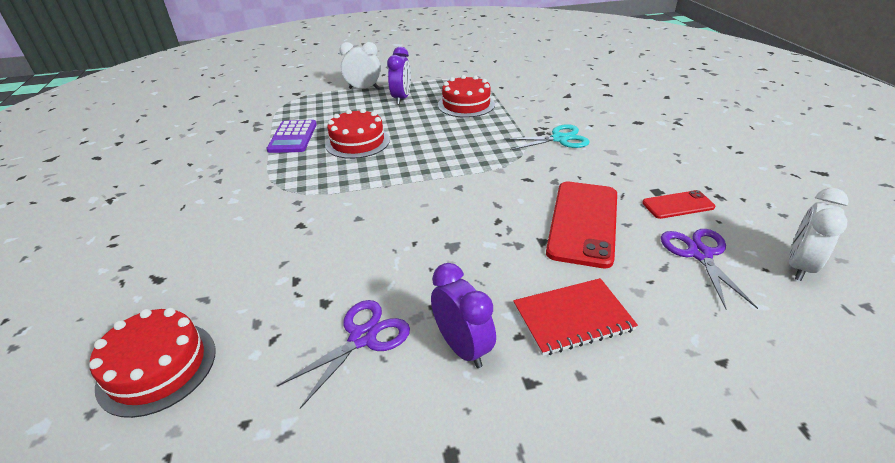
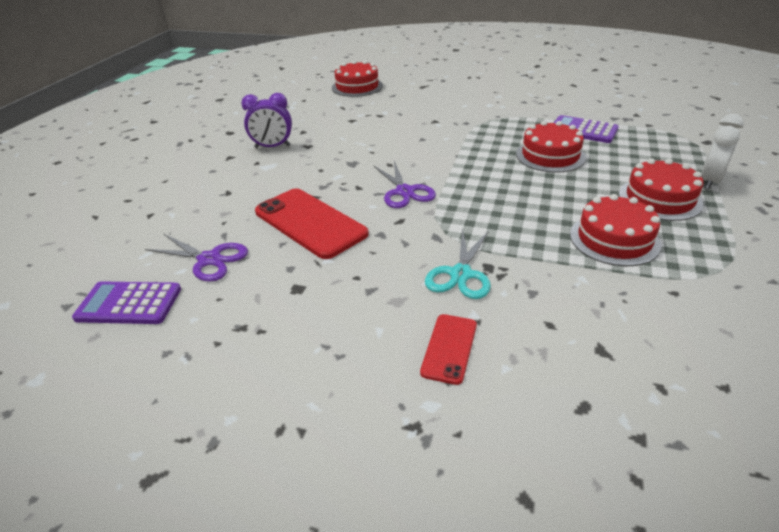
camera: 120 degrees right, 0 degrees up
(362, 338) = (314, 125): purple scissors -> purple scissors (404, 192)
(401, 98) = (659, 199): purple clock -> red cake
(572, 318) = (242, 182): red notebook -> none
(678, 205) = (265, 288): red phone -> red phone (449, 348)
(799, 266) = (129, 303): white clock -> purple calculator

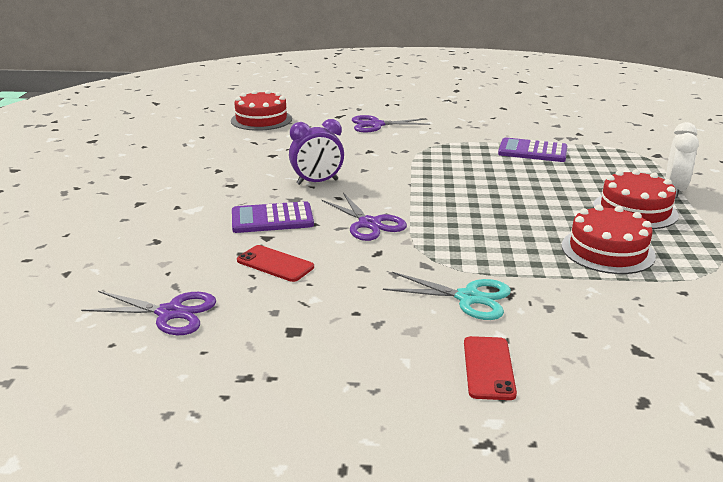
camera: 15 degrees left, 10 degrees down
(129, 303) = (91, 370): purple calculator -> purple calculator (272, 219)
(272, 147) = (188, 188): purple clock -> purple clock (317, 182)
(310, 223) = (275, 264): red phone -> red phone, size x0.53
(451, 96) = (376, 125): none -> purple scissors
(460, 274) = (468, 298): turquoise scissors -> turquoise scissors turned 75 degrees counterclockwise
(550, 156) = (509, 178): red cake -> none

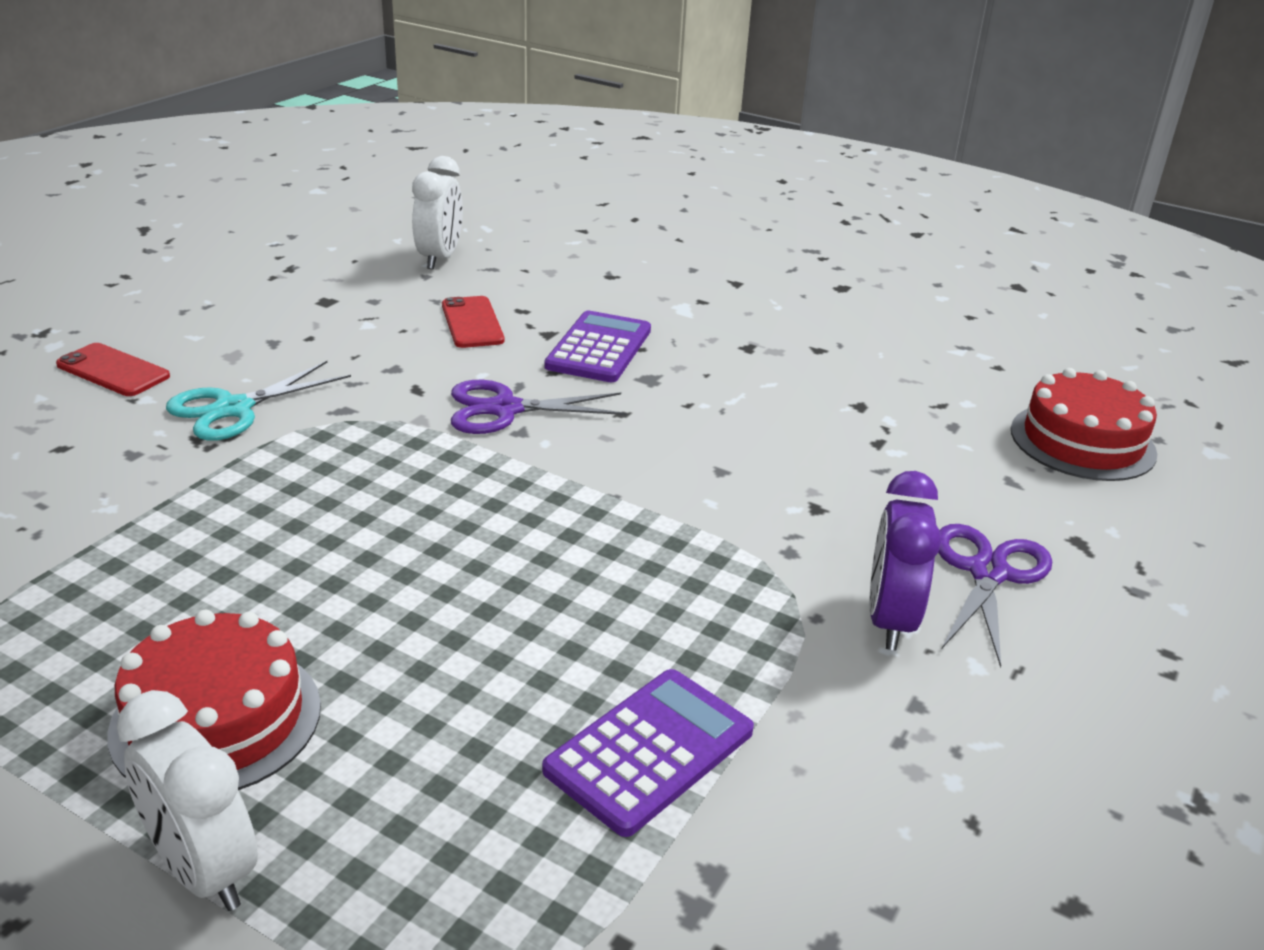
camera: 115 degrees right, 5 degrees up
(170, 313) = (440, 258): purple scissors -> white clock
(275, 264) = (472, 323): red phone -> red phone turned 75 degrees counterclockwise
(317, 182) = (700, 412): purple clock -> purple clock (889, 620)
(607, 250) = (158, 583): red cake -> none

